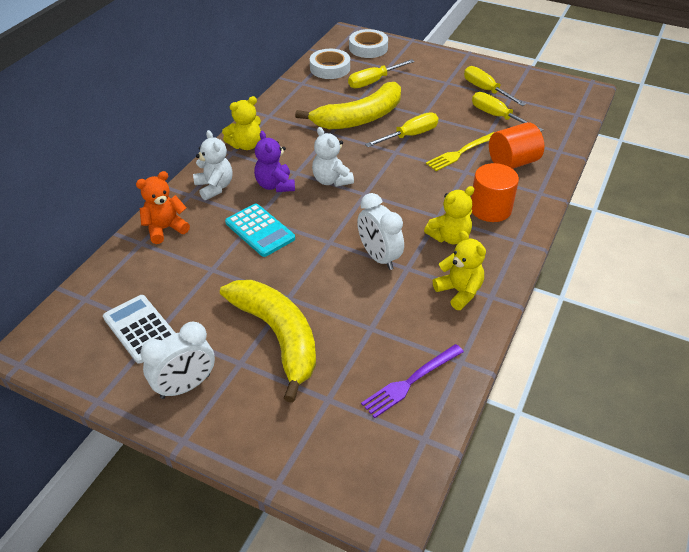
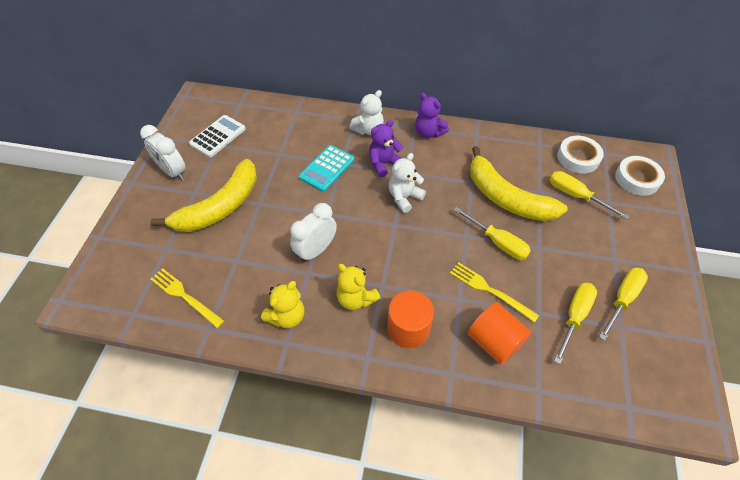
camera: 75 degrees right, 10 degrees up
(165, 229) = (314, 118): orange teddy bear -> none
(246, 145) = (428, 132): yellow teddy bear -> purple teddy bear
(411, 381) = (185, 296): purple fork -> yellow fork

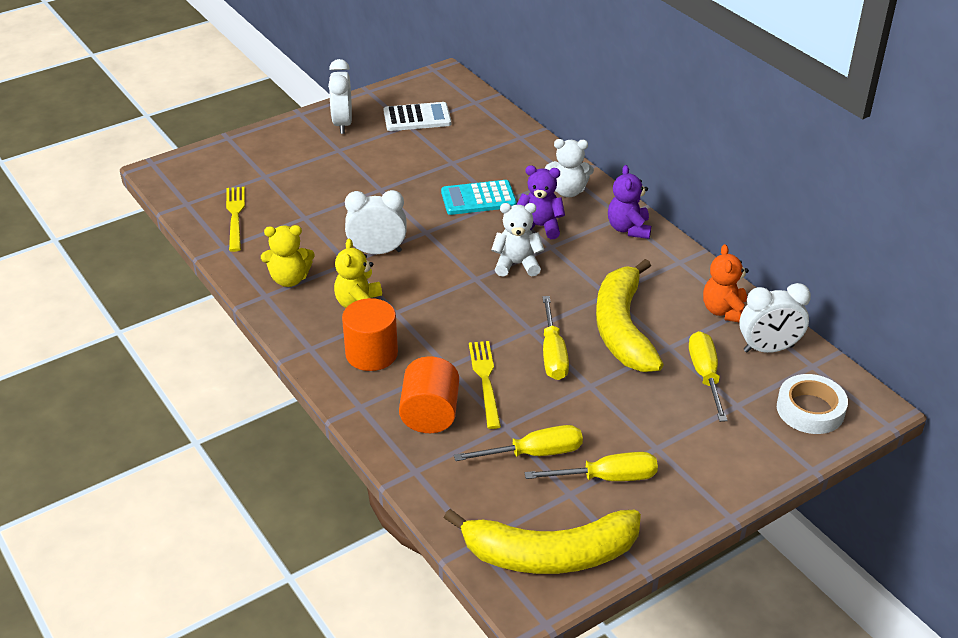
camera: 45 degrees right, 15 degrees down
(220, 207) = (345, 172): yellow banana -> yellow banana (550, 554)
(533, 150) = (725, 311): none -> orange teddy bear
(578, 158) = (768, 349): white tape -> white clock

